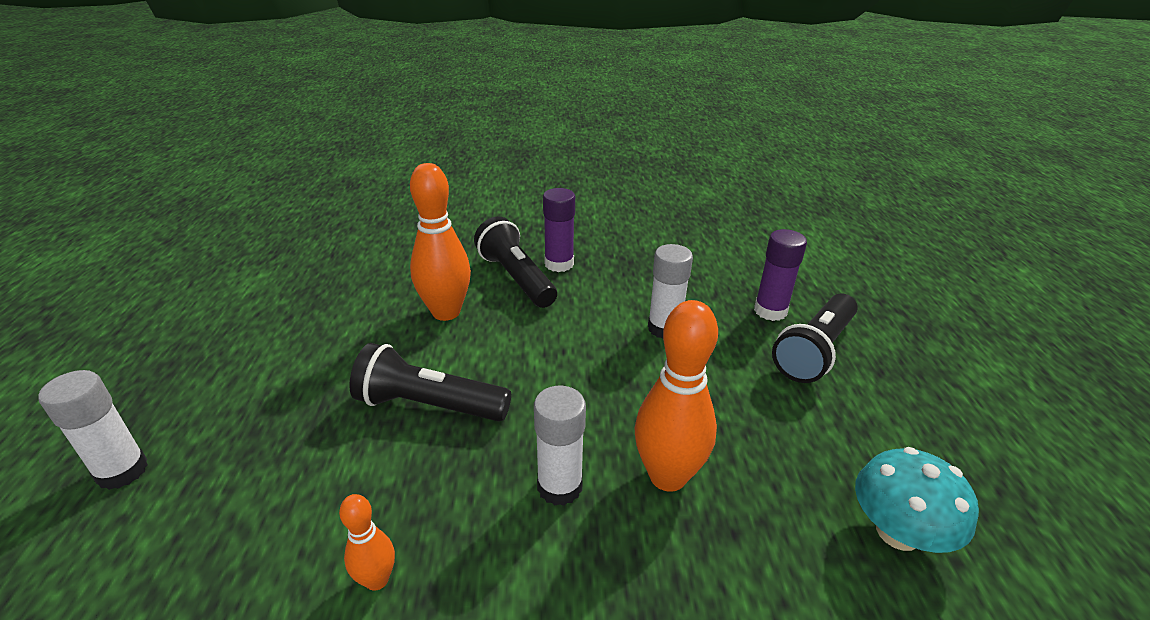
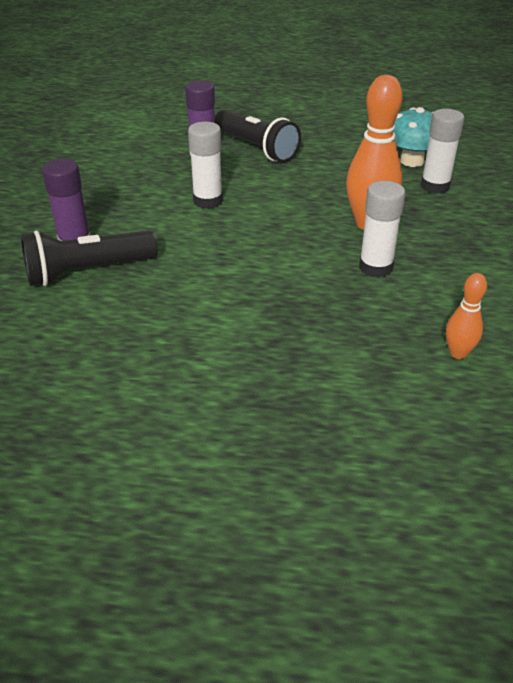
camera: 80 degrees left, 5 degrees up
(122, 471) = (340, 557): white glue stick -> white glue stick (435, 186)
(429, 405) = (277, 331): black flashlight -> none
(446, 312) = (130, 321): orange bowling pin -> none

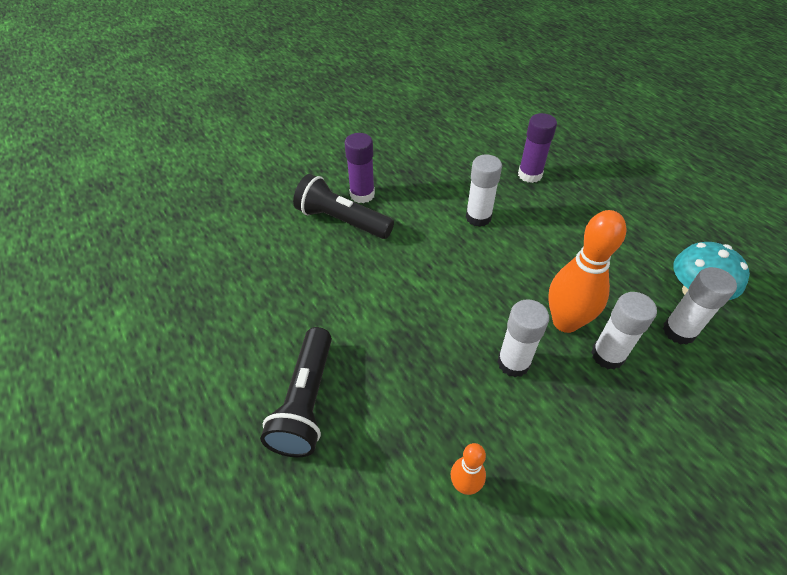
camera: 50 degrees right, 10 degrees up
(256, 148) = (575, 194): black flashlight -> black flashlight (306, 401)
(420, 224) = (607, 355): none -> white glue stick

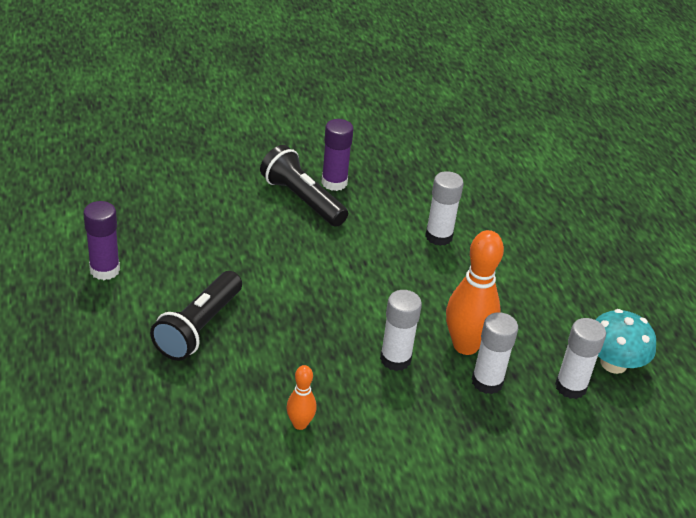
camera: 15 degrees right, 10 degrees down
(529, 175) = (519, 214): purple glue stick -> purple glue stick (105, 270)

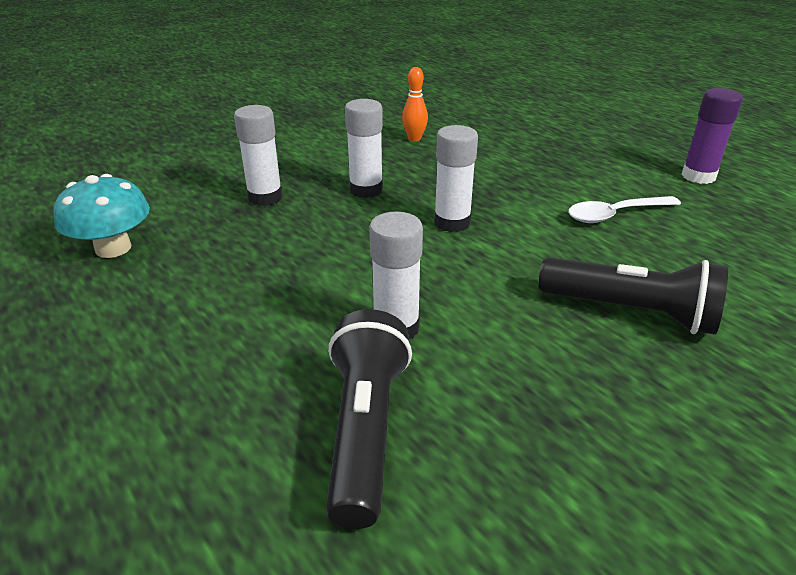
camera: 160 degrees right, 5 degrees down
(198, 327) = (560, 164): black flashlight -> black flashlight (366, 430)
(224, 260) = (615, 214): none -> white spoon
(334, 182) = (624, 359): purple glue stick -> none
(465, 345) = (299, 218): orange bowling pin -> none
(570, 387) = (171, 216): white glue stick -> white glue stick (452, 222)

